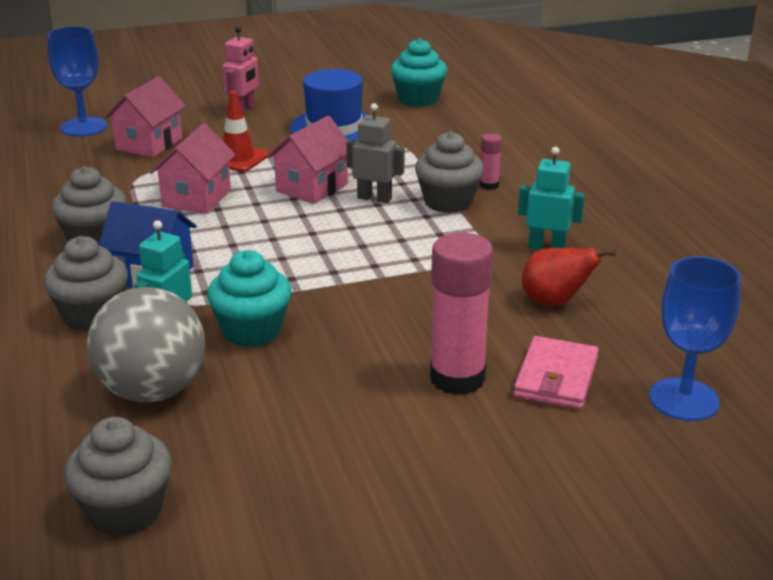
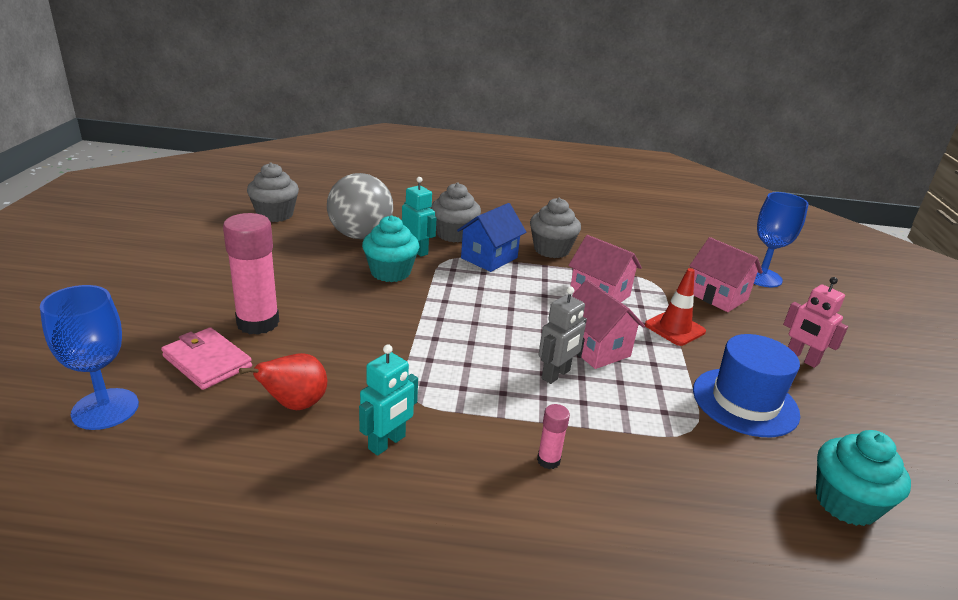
camera: 110 degrees right, 0 degrees up
(448, 202) = (524, 416): grey cupcake -> none

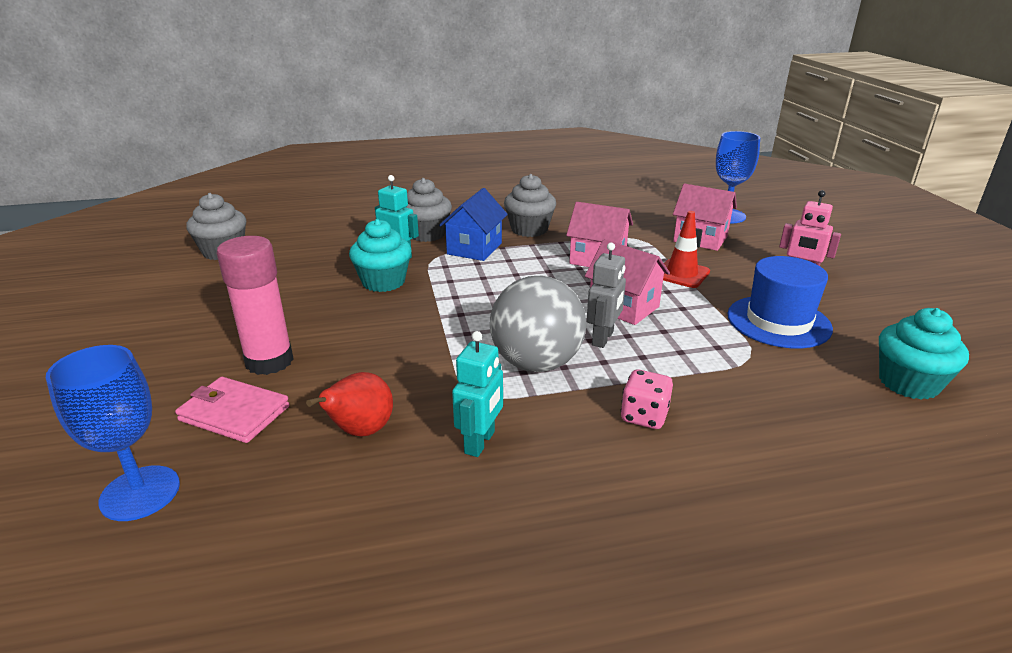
camera: 15 degrees left, 0 degrees up
(360, 235) = (330, 254): grey ball -> grey ball (536, 363)
(548, 460) = (644, 416): pink glue stick -> pink dice

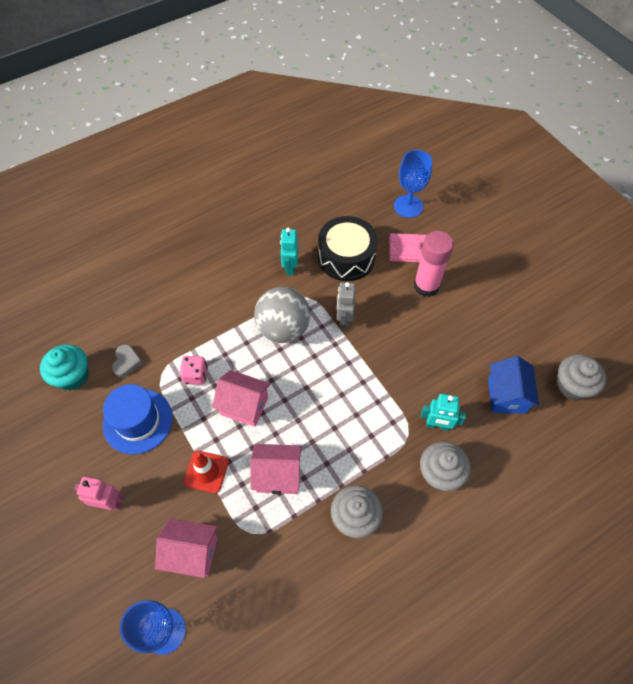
camera: 160 degrees right, 30 degrees up
(360, 431) = (346, 257): red pear -> black drum
(383, 282) = (422, 384): turquoise cupcake -> none
(474, 248) = (385, 460): blue house -> blue house (506, 395)
(603, 338) = (251, 364): grey robot -> grey robot (344, 319)
(644, 416) = (218, 306): pink dice -> pink dice (195, 375)
(813, 380) = (126, 362): none -> grey heart

